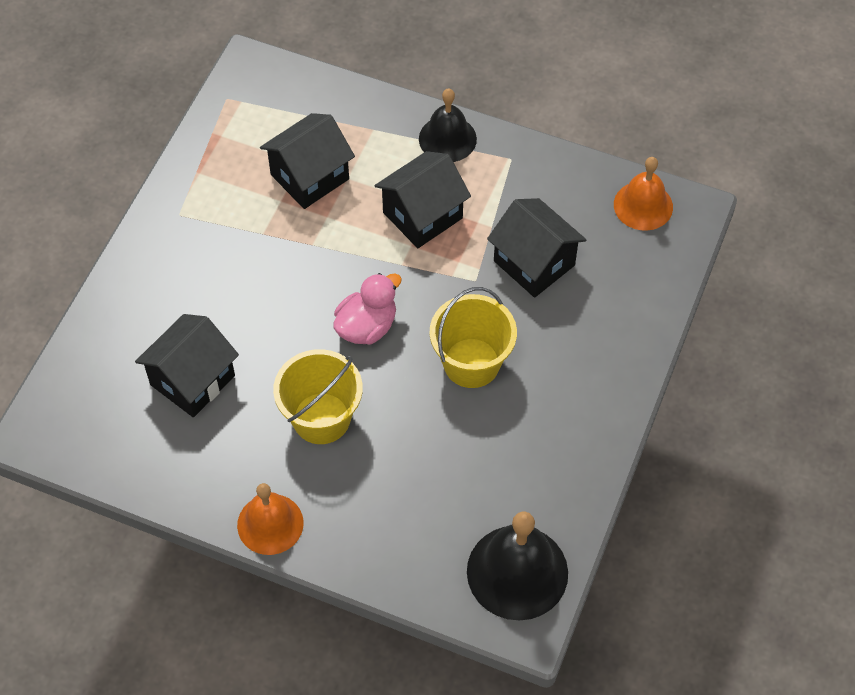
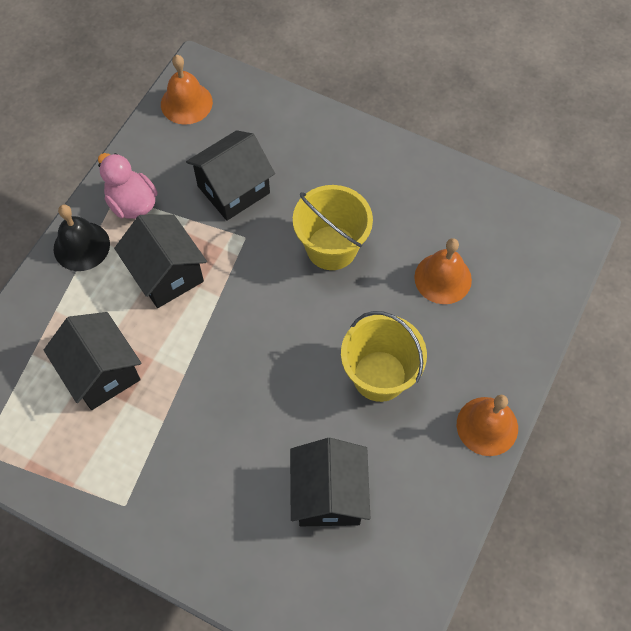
camera: 85 degrees left, 5 degrees up
(192, 380) = (329, 494): black house -> black house turned 45 degrees clockwise
(367, 326) = (284, 330): pink duck -> pink duck (132, 203)
(444, 476) = (443, 278): none -> orange bell
(517, 572) = (532, 232): black bell -> none

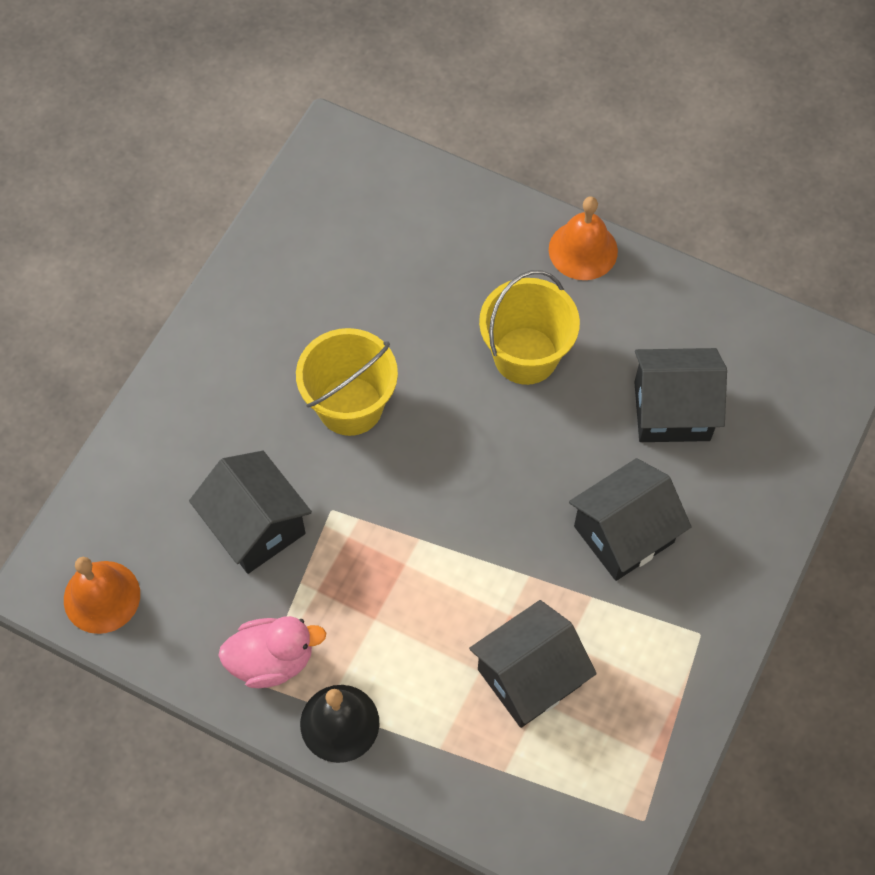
camera: 90 degrees left, 0 degrees up
(132, 203) = (272, 660): pink duck -> pink duck turned 150 degrees counterclockwise
(166, 274) = (386, 605): black house -> black house (624, 534)
(443, 278) = (396, 283): orange bell -> none

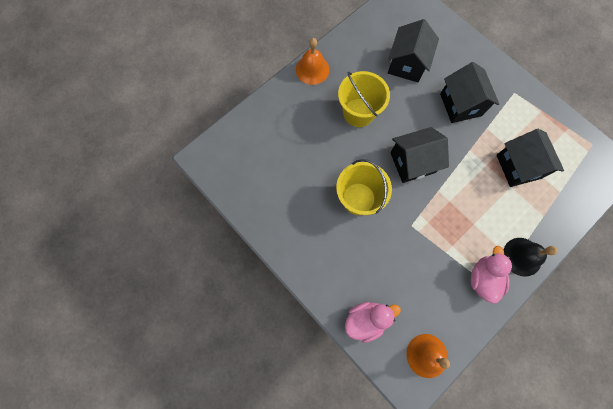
camera: 70 degrees left, 10 degrees up
(133, 482) = (366, 320): none -> pink duck
(256, 527) = (410, 264): black house -> black house (412, 162)

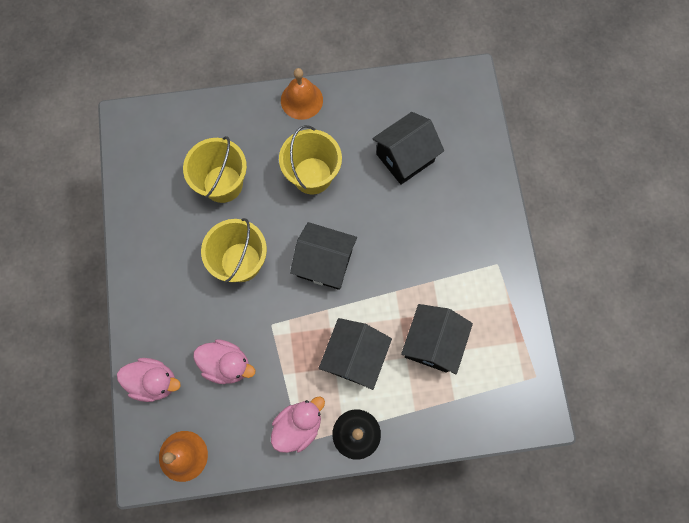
camera: 35 degrees right, 0 degrees up
(304, 156) = (223, 184): none -> yellow bucket
(404, 272) = (226, 364): none -> pink duck
(460, 104) = (426, 238): black house -> black house (354, 357)

